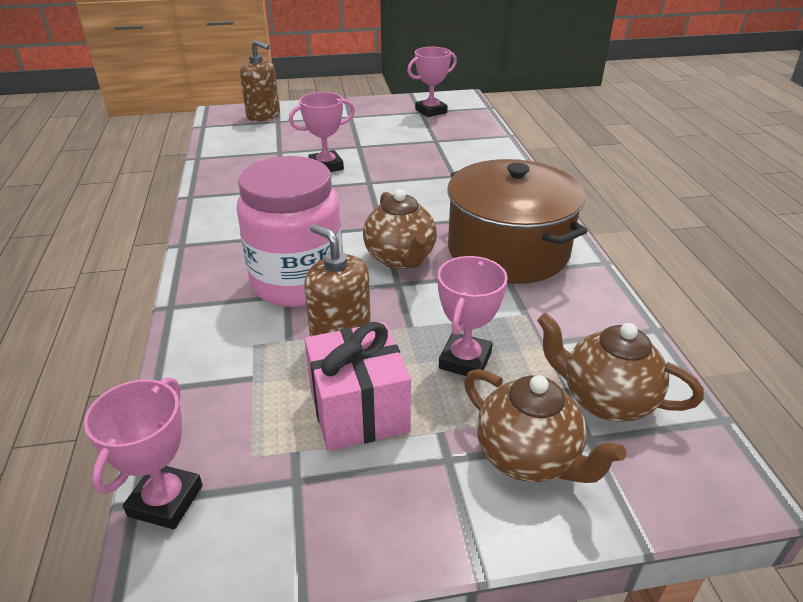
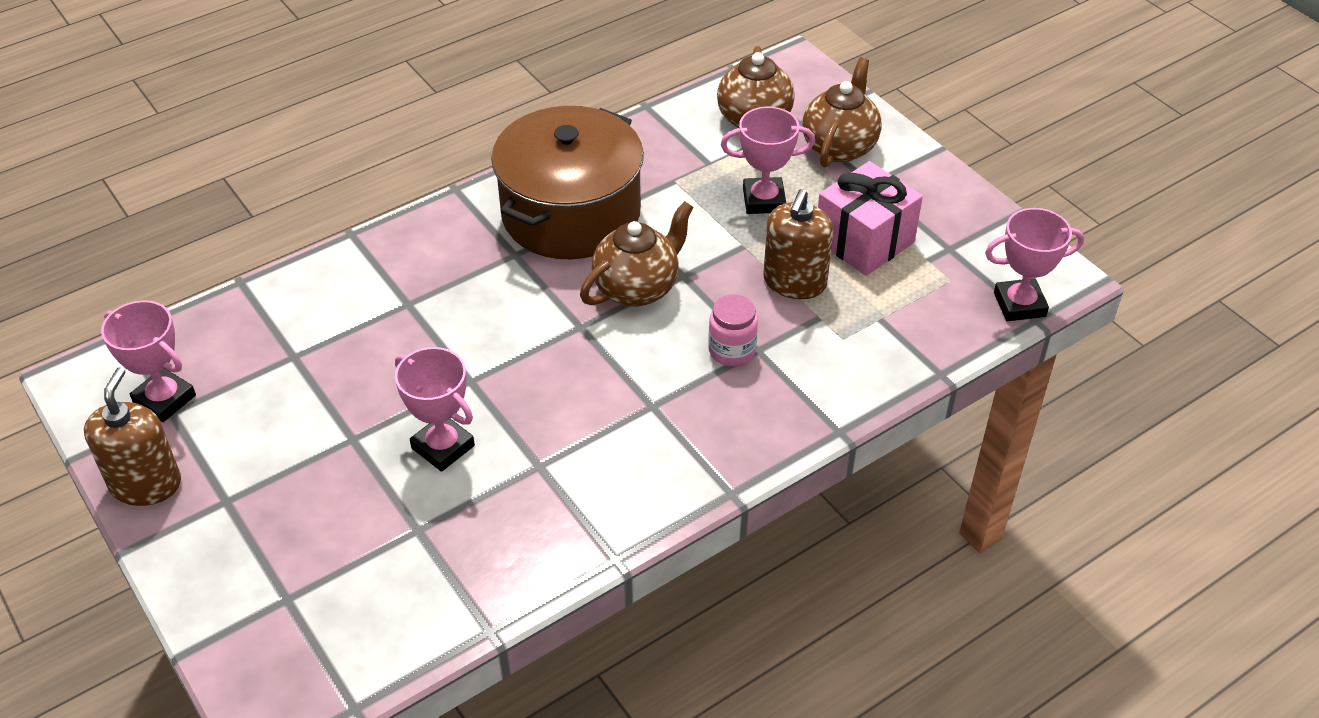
camera: 115 degrees left, 10 degrees up
(263, 115) = (266, 635): brown soap dispenser -> brown soap dispenser (146, 484)
(297, 282) = (731, 350): pink jar -> pink jar, size x0.44

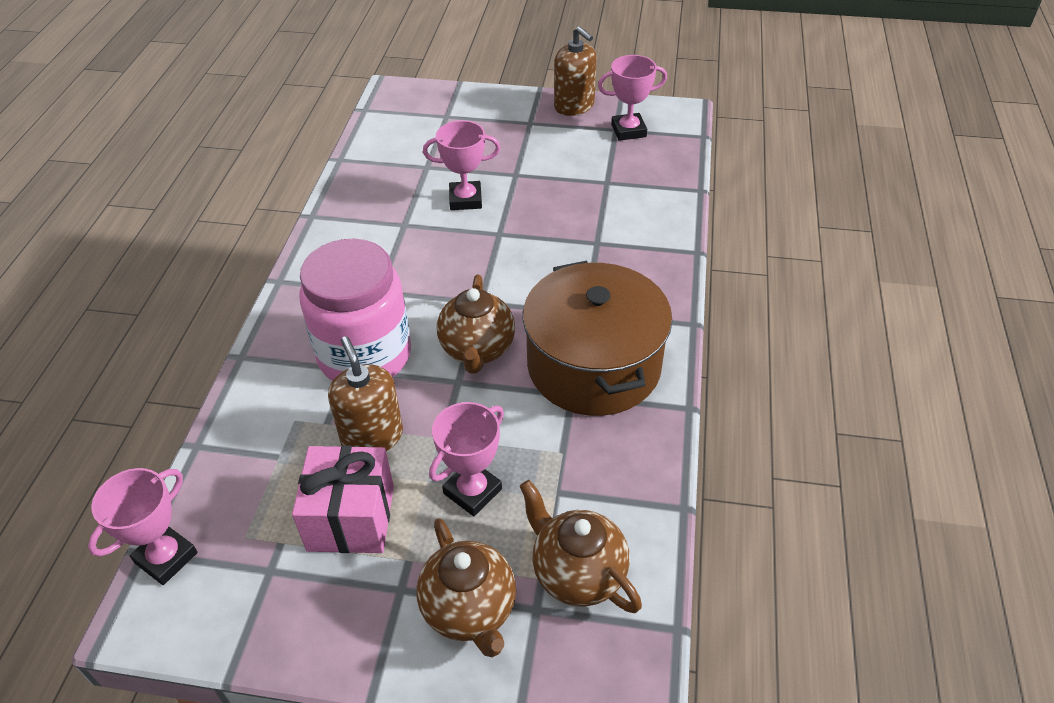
camera: 135 degrees right, 0 degrees up
(731, 350) = (365, 356): pink jar -> pink jar, size x2.30

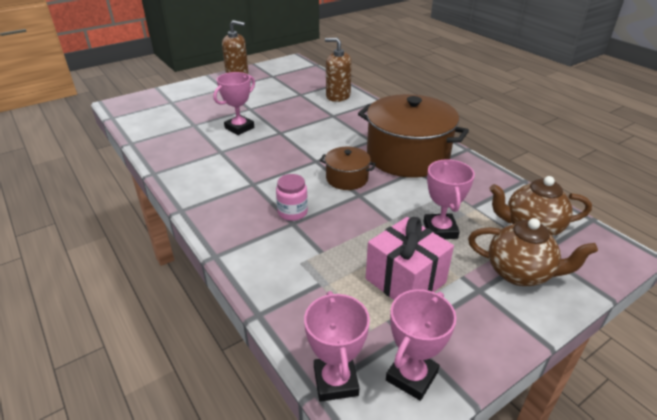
camera: 45 degrees left, 10 degrees down
(365, 356) = (292, 212): pink jar -> pink jar, size x0.44
(372, 437) = (356, 241): brown soap dispenser -> brown soap dispenser (338, 96)
(477, 350) = (347, 178): brown teapot -> brown pot
(628, 131) = (279, 74): pink trophy -> pink trophy (411, 376)

